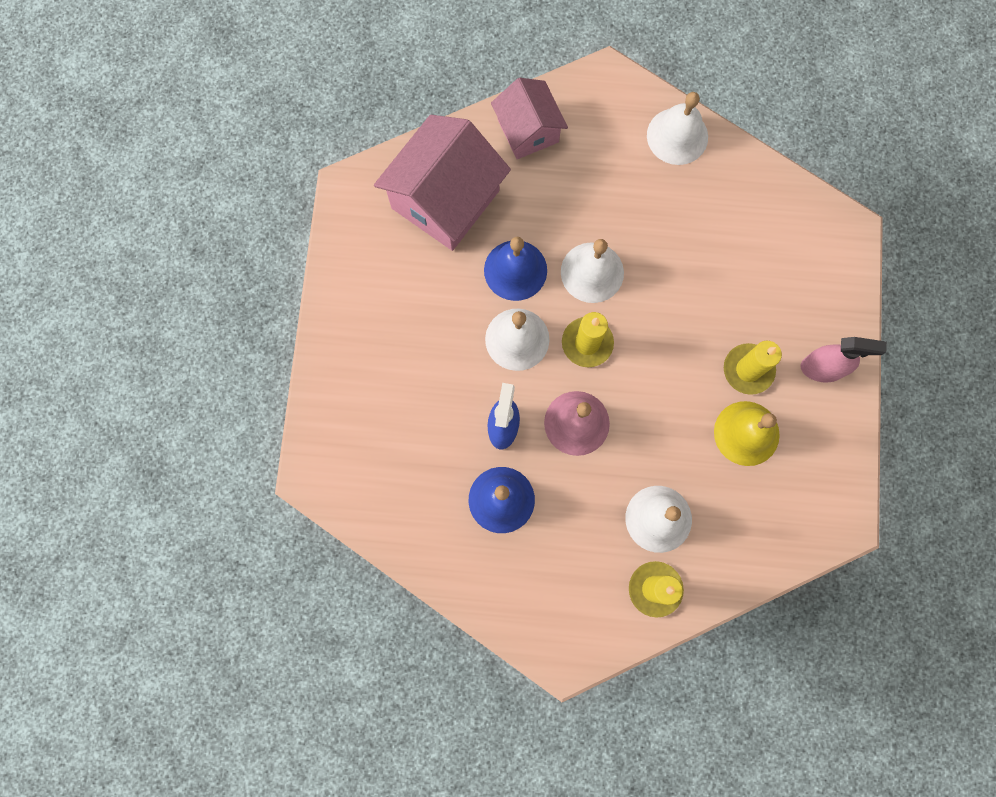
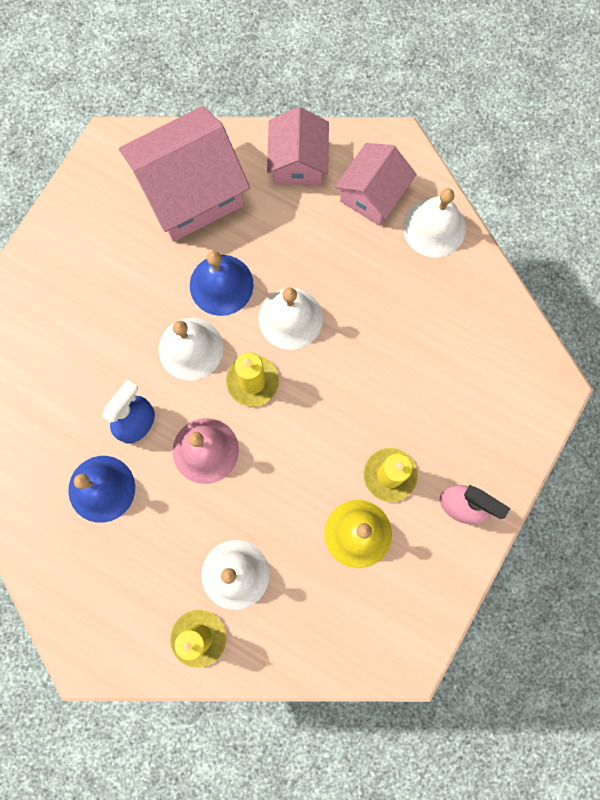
camera: 25 degrees right, 0 degrees up
(609, 130) = (372, 194): none -> pink house

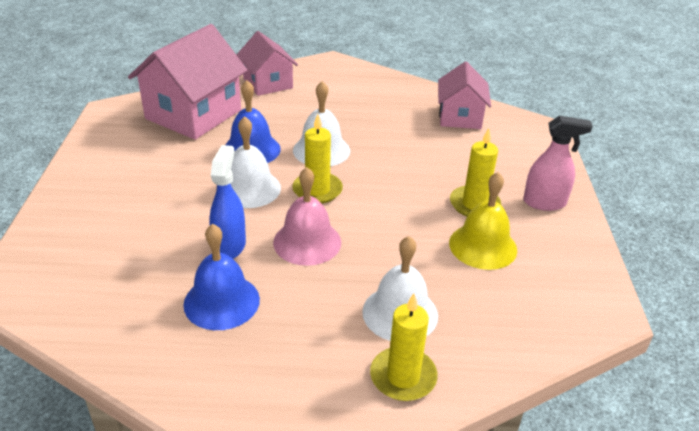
camera: 30 degrees left, 40 degrees down
(372, 194) = (333, 83): pink house -> pink house (460, 117)
(434, 227) = (389, 85): white bell -> none

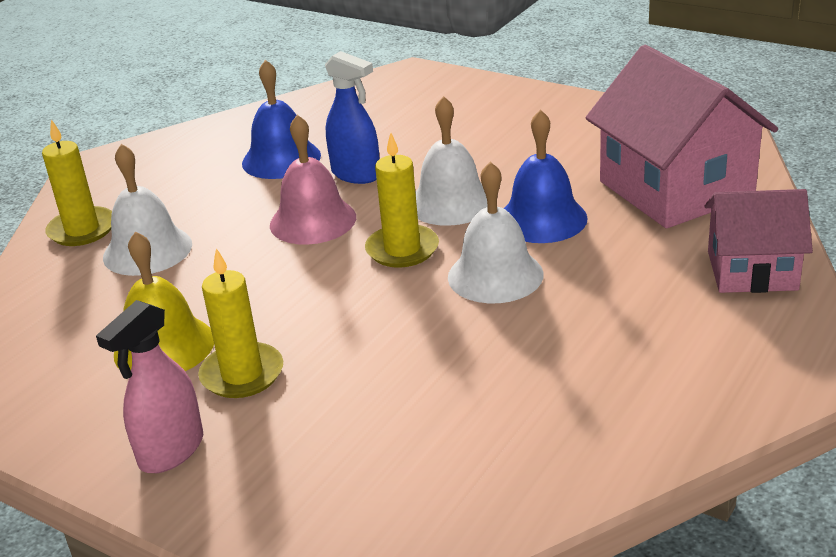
camera: 125 degrees right, 5 degrees down
(460, 117) = (486, 467): pink house -> none

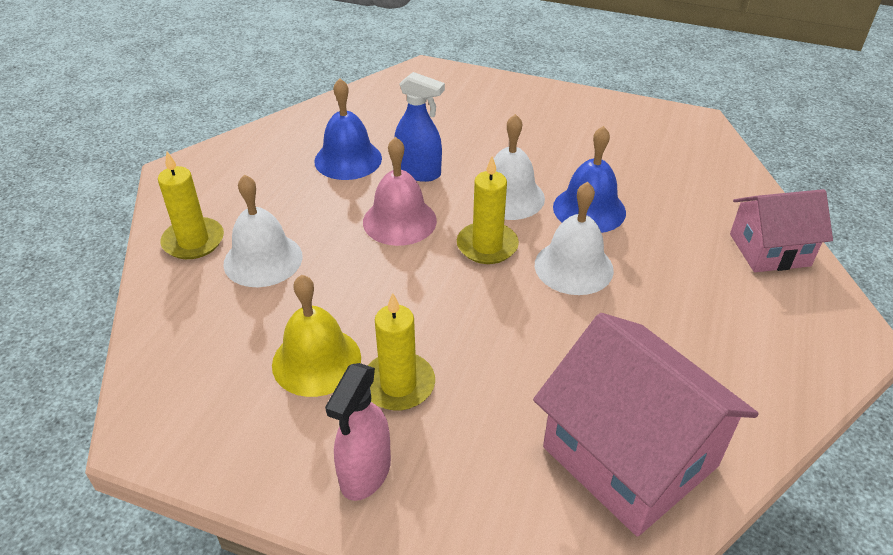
camera: 15 degrees left, 10 degrees up
(676, 189) = (681, 176): pink house -> pink house (630, 456)

